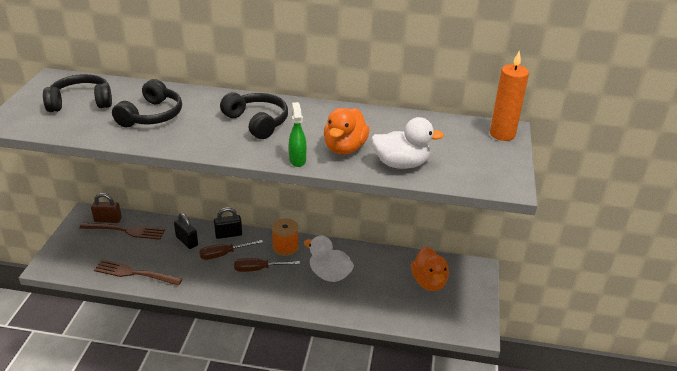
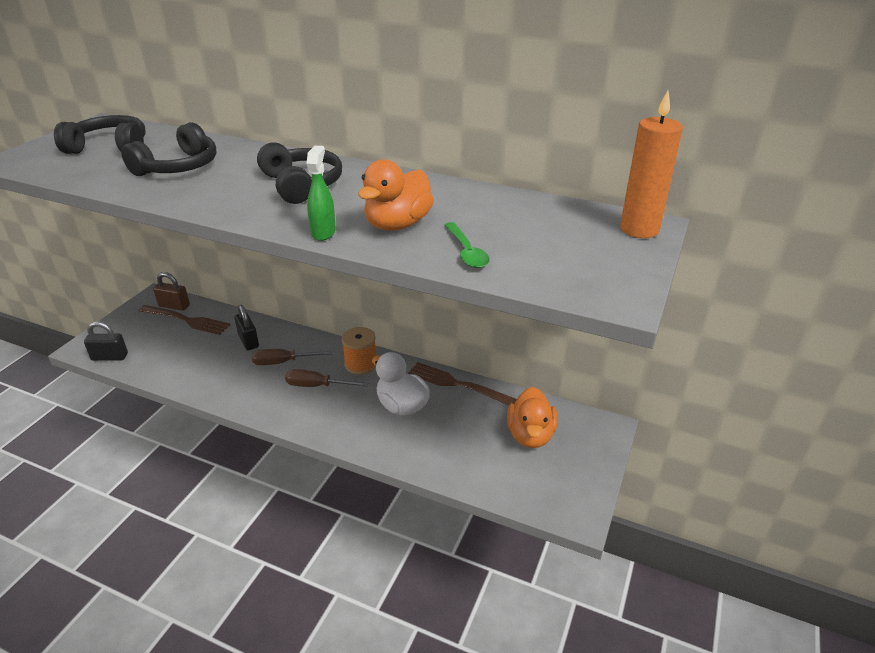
camera: 15 degrees right, 0 degrees up
(134, 273) = (172, 370): brown fork -> brown fork (457, 384)
(228, 234) = (300, 339): black padlock -> black padlock (110, 357)
(401, 164) = (466, 252): white duck -> green spoon

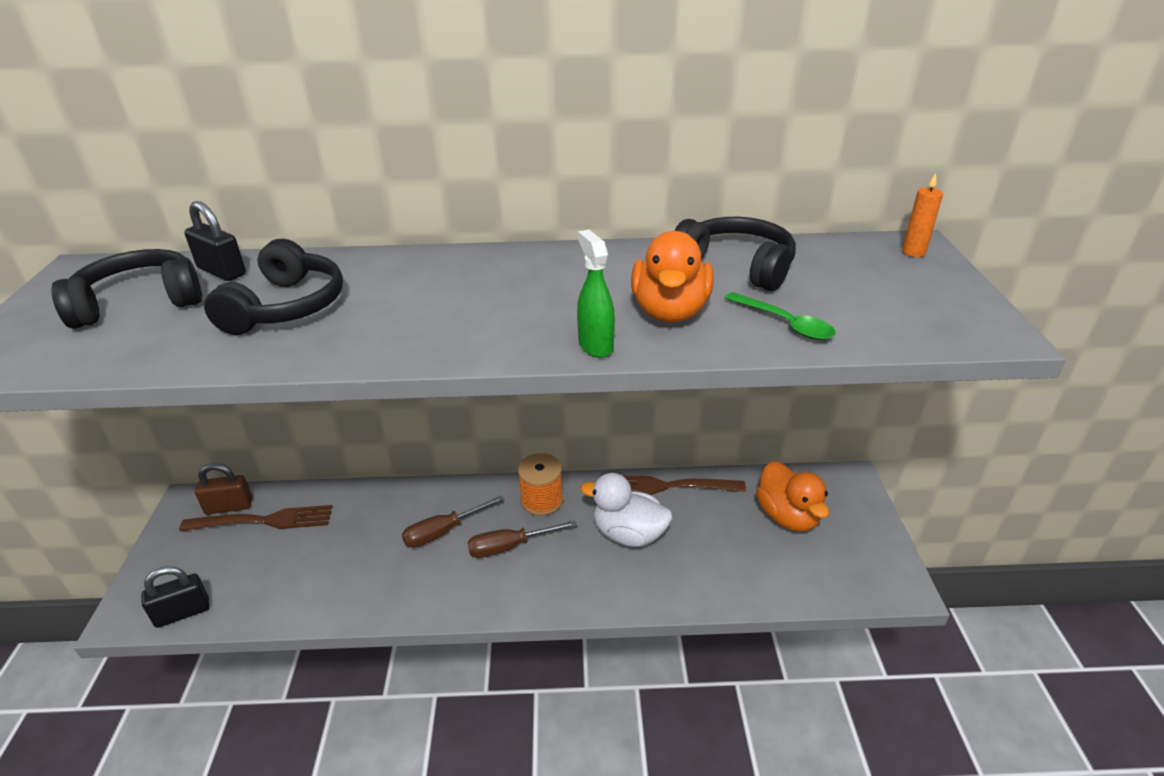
camera: 25 degrees left, 0 degrees up
(248, 341) = (375, 520): black padlock -> black padlock (221, 271)
(301, 185) = (490, 291): black headphones -> black headphones (736, 266)
(639, 229) = (913, 252): orange candle -> orange candle, size x0.52

